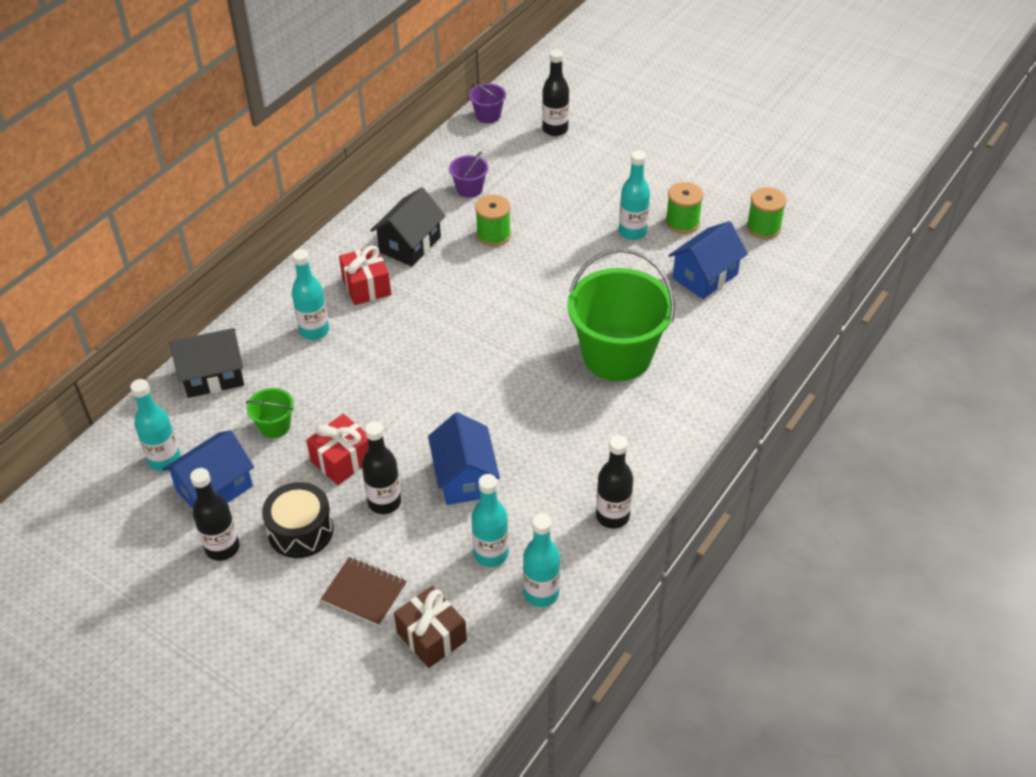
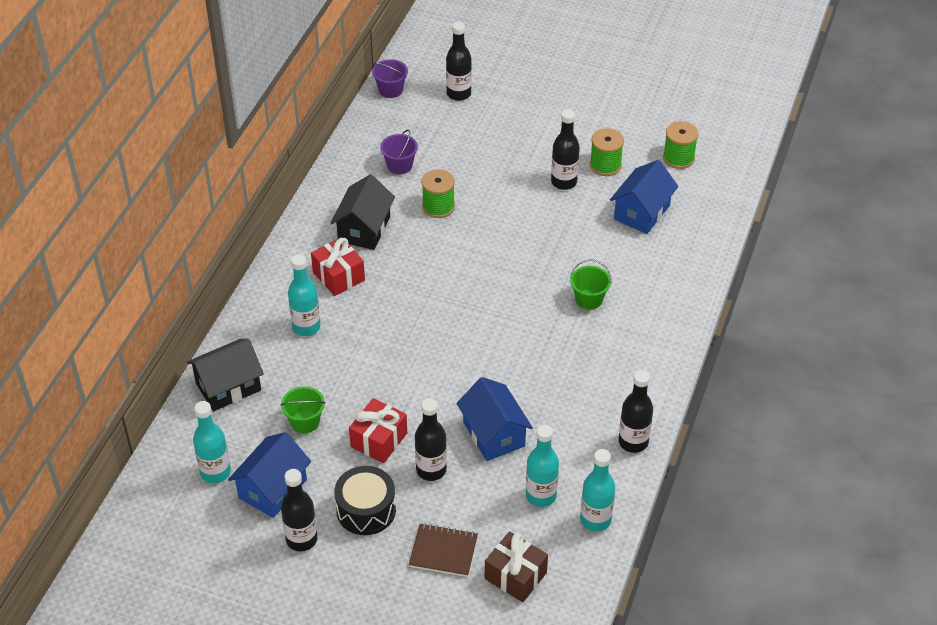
camera: 15 degrees left, 0 degrees up
(617, 355) = (589, 299): green bucket -> green bucket, size x0.43
(632, 232) = (564, 182): turquoise bottle -> black bottle

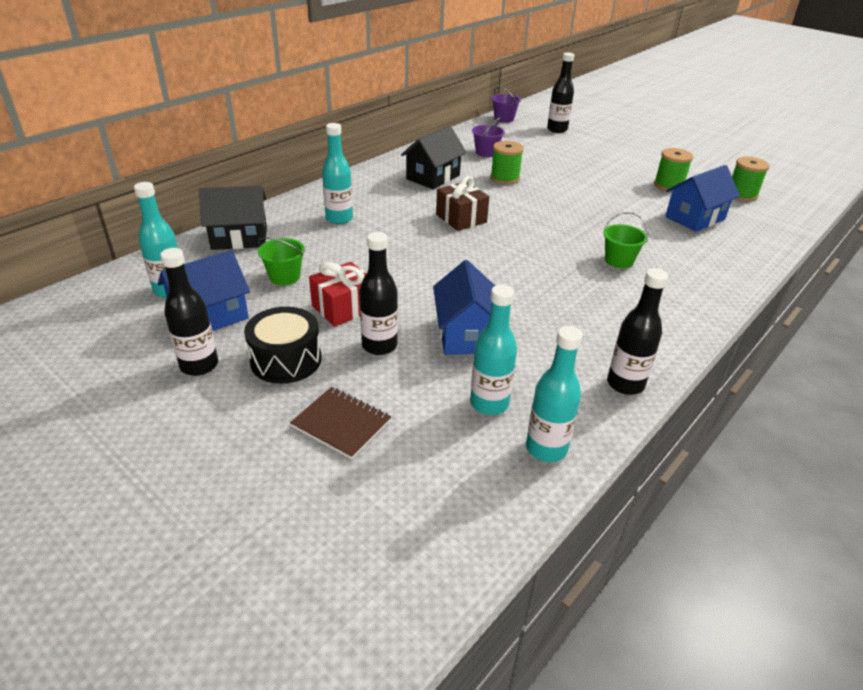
camera: 20 degrees right, 10 degrees down
(339, 276) = (391, 197): red gift -> none
(515, 576) = (412, 478): brown gift -> brown gift (461, 218)
(564, 182) = (625, 187): black bottle -> none

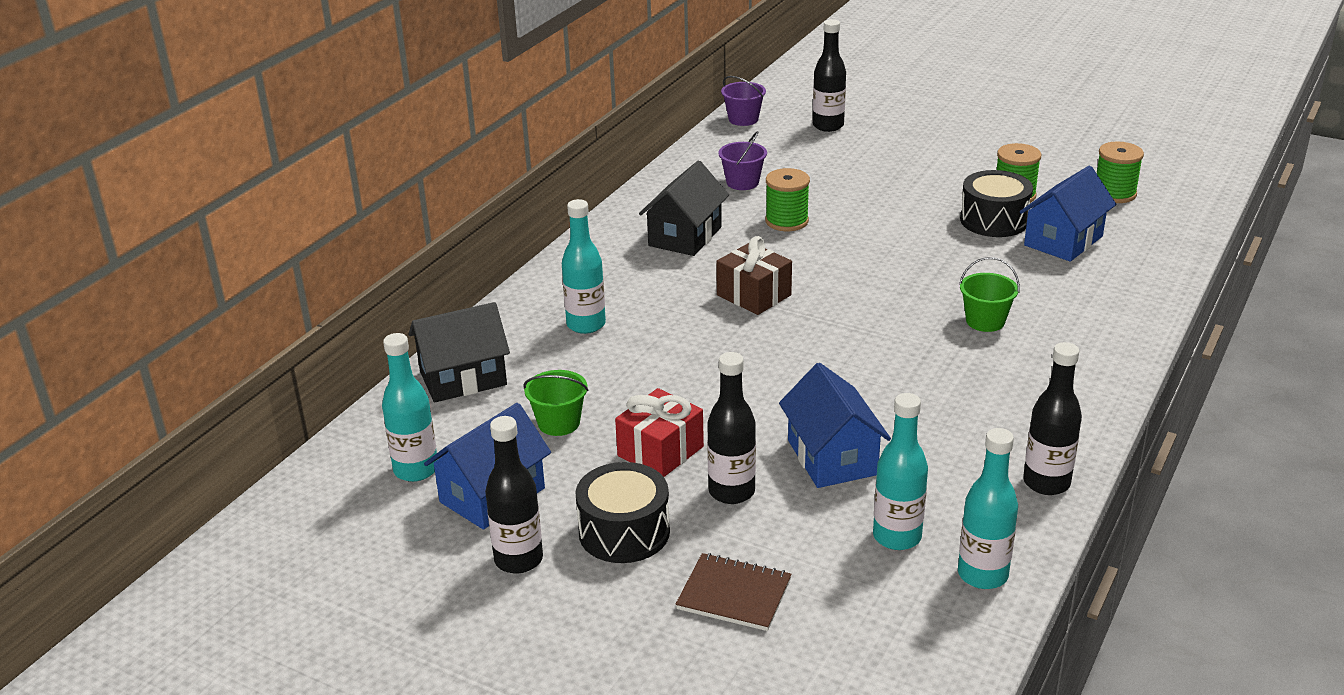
camera: 10 degrees left, 5 degrees down
(649, 198) = (994, 220): none -> black drum

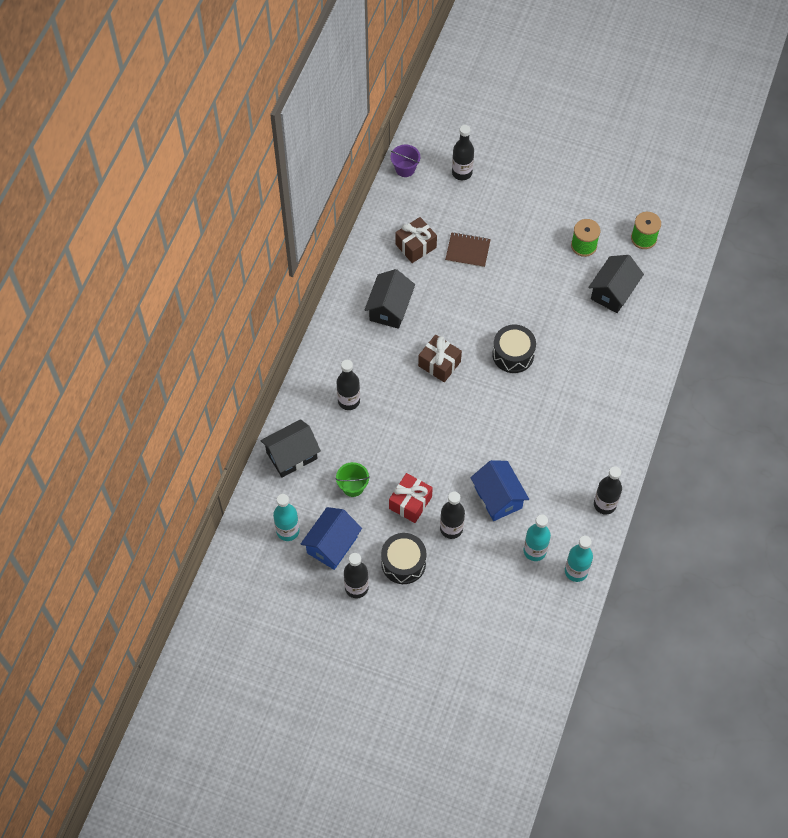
camera: 10 degrees left, 30 degrees up
(586, 325) = (349, 401): turquoise bottle -> black bottle
(734, 594) = (462, 598): brown notebook -> brown notebook (467, 251)
(742, 182) = (415, 246): purple bucket -> brown gift
(786, 221) = (448, 286): green spool -> none
(985, 321) = (570, 375): green bucket -> none
(994, 220) = (572, 274): black drum -> black drum (513, 354)
(1063, 241) = (613, 292): blue house -> black house

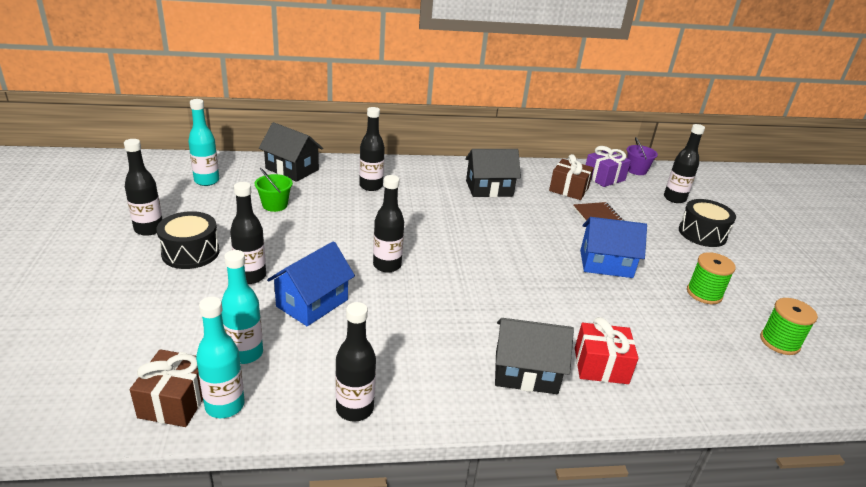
camera: 60 degrees right, 30 degrees down
(332, 545) = (199, 206): blue house -> blue house (606, 264)
(407, 204) = (604, 177): none -> purple gift
(410, 503) = (273, 242): red gift -> red gift (601, 366)
(439, 364) = (455, 227): brown gift -> brown gift (175, 401)
(472, 434) = (387, 265): none -> black bottle
(513, 354) = (512, 272): black drum -> black drum (702, 234)
(613, 292) = (676, 333): black house -> black house (526, 372)

